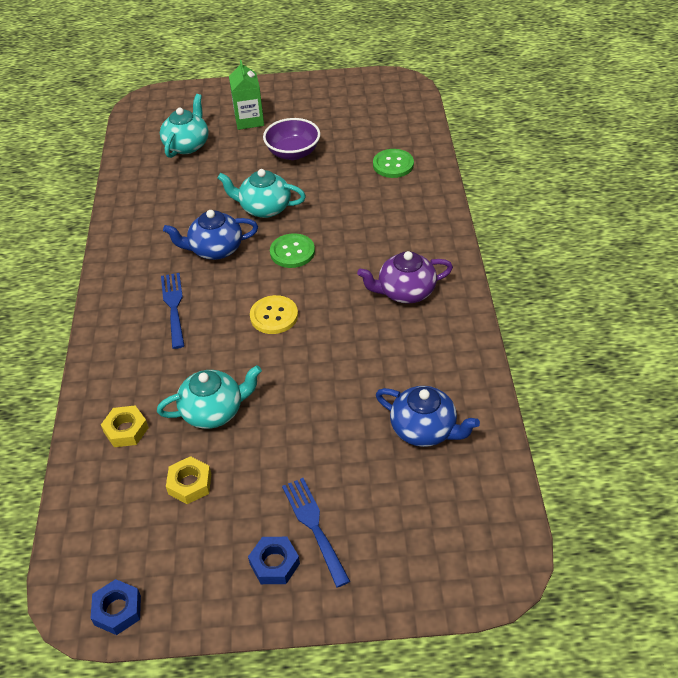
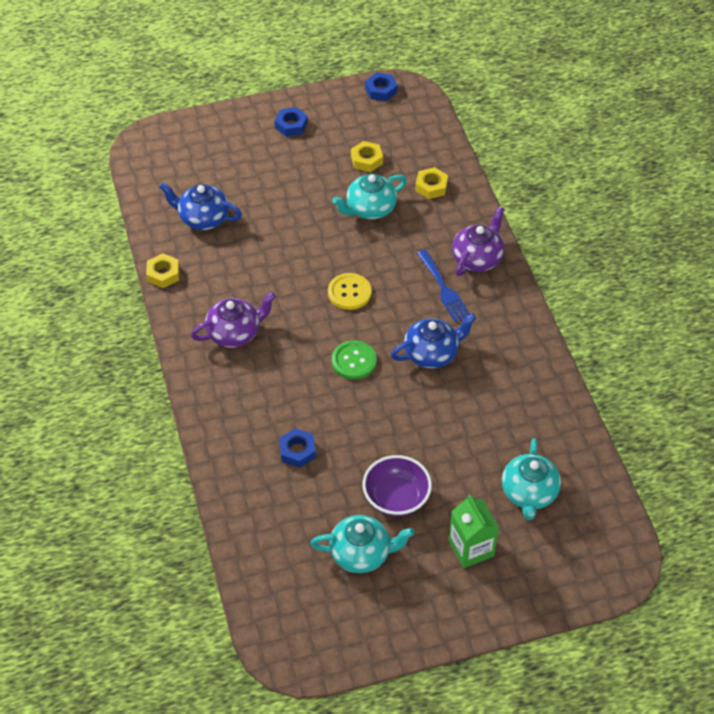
camera: 165 degrees right, 5 degrees up
(121, 333) = (477, 258): none -> purple teapot
(264, 208) = (401, 411): turquoise teapot -> turquoise teapot (361, 553)
(314, 526) = (271, 148): blue fork -> none
(365, 191) = (297, 451): none -> blue nut
(393, 165) = (273, 495): green button -> none
(479, 365) = (163, 274): none -> yellow nut

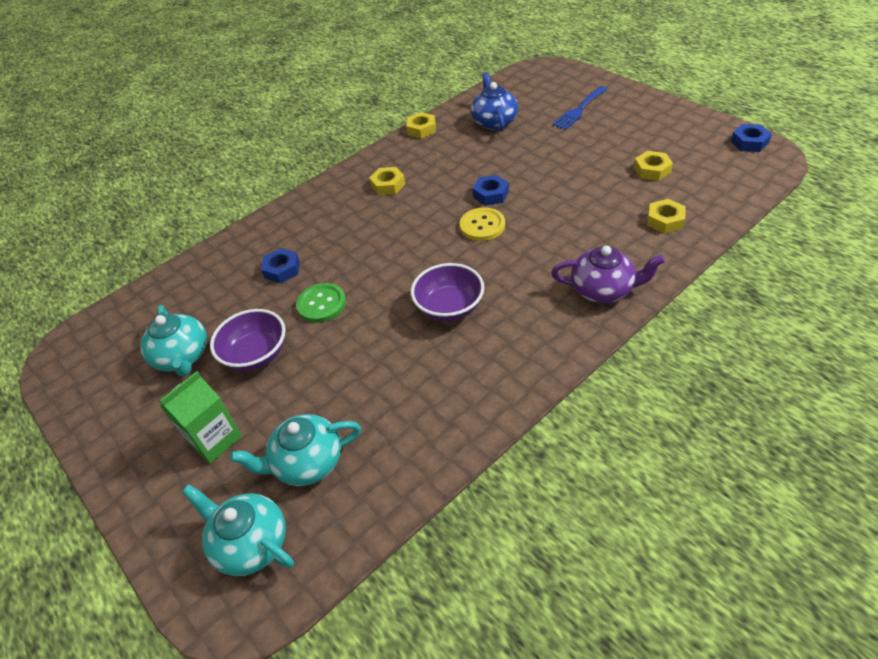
camera: 70 degrees right, 5 degrees down
(235, 333) = (388, 185): purple teapot -> yellow nut
(291, 125) = (643, 117): blue nut -> blue nut (491, 194)
(354, 361) = (404, 261): green button -> green button (321, 304)
(370, 209) = (594, 196): turquoise teapot -> turquoise teapot (250, 543)
(432, 353) = (449, 308): blue teapot -> purple bowl
(444, 289) = (539, 283): blue fork -> blue fork (579, 110)

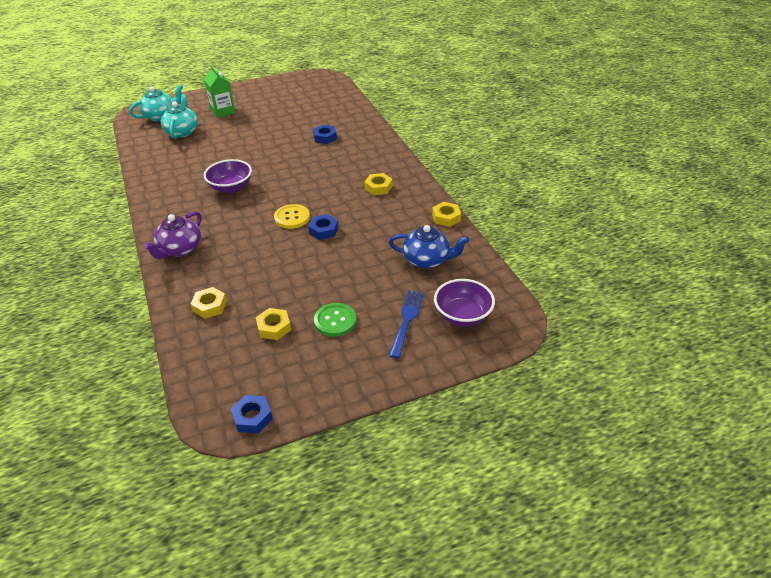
camera: 105 degrees right, 5 degrees down
(183, 357) = (285, 105): turquoise teapot -> none
(256, 355) = (263, 124): purple bowl -> purple bowl (462, 315)
(321, 304) = (281, 147): green button -> green button (335, 321)
(579, 110) = (407, 320): blue fork -> blue fork turned 45 degrees clockwise

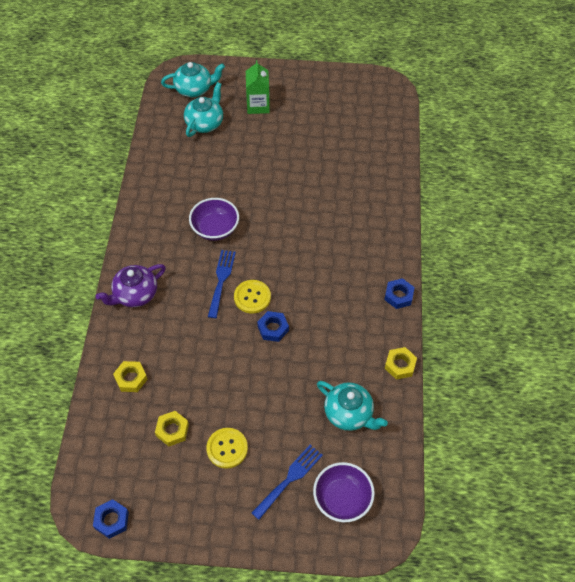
camera: 25 degrees right, 15 degrees up
(257, 216) = (221, 280): none -> blue fork
(325, 137) = (341, 191): blue nut -> blue nut (398, 296)
(335, 321) = (227, 448): green button -> yellow button
(378, 187) = (356, 291): yellow nut -> none
(427, 260) = (349, 413): blue teapot -> turquoise teapot

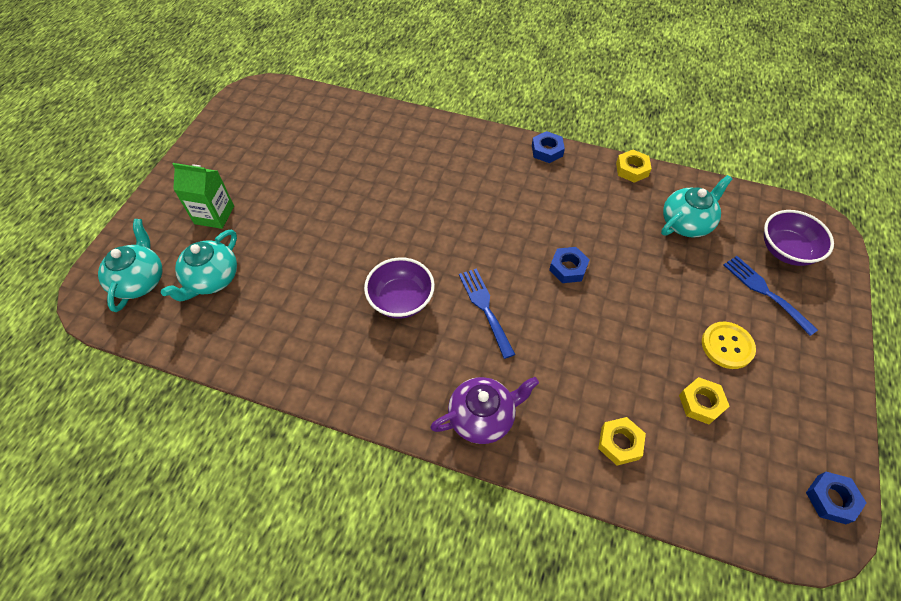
camera: 75 degrees left, 0 degrees up
(135, 294) = (482, 417): purple teapot -> purple teapot turned 90 degrees counterclockwise
(205, 123) = (212, 279): turquoise teapot -> turquoise teapot turned 105 degrees counterclockwise
(221, 280) = (485, 308): blue fork -> blue fork turned 45 degrees clockwise
(252, 297) = (519, 280): yellow button -> none

